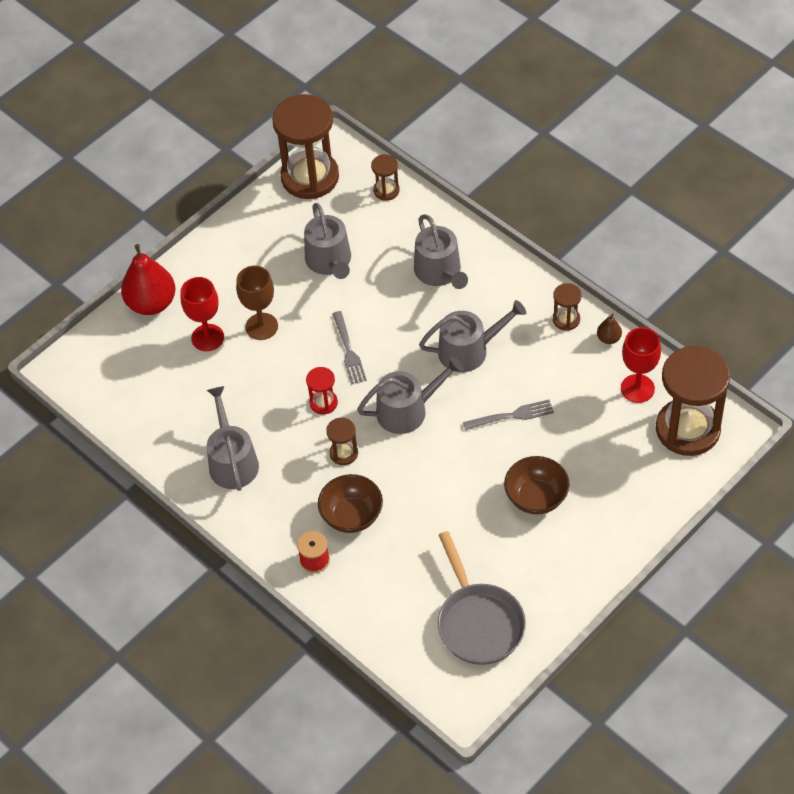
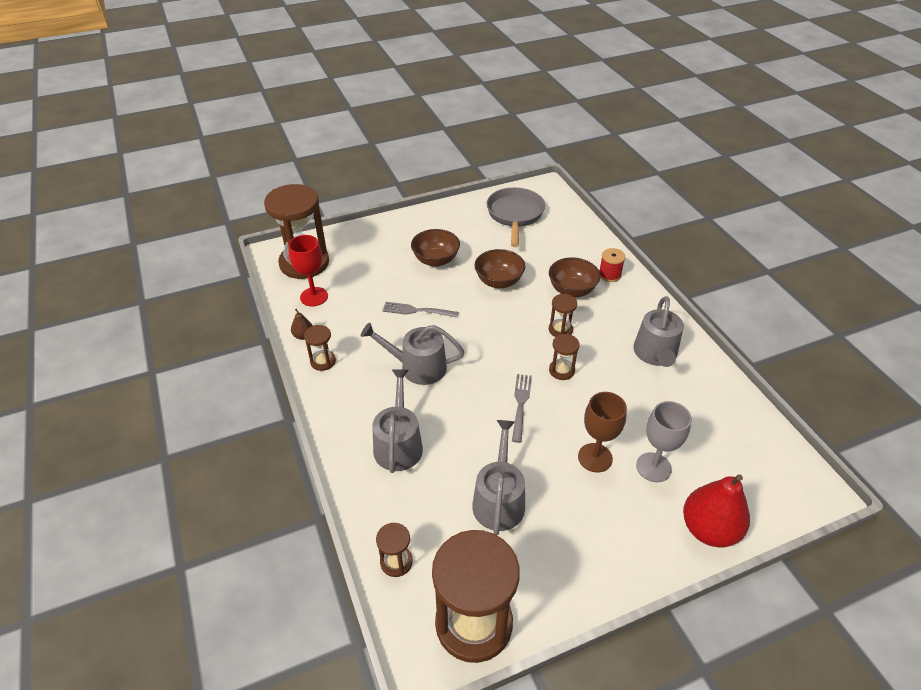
camera: 160 degrees left, 10 degrees down
(207, 337) = (653, 467): red goblet -> grey goblet
(323, 403) = (561, 370): red hourglass -> brown hourglass
(408, 410) = (494, 341): grey watering can -> none
(443, 494) = (499, 281): none -> brown bowl

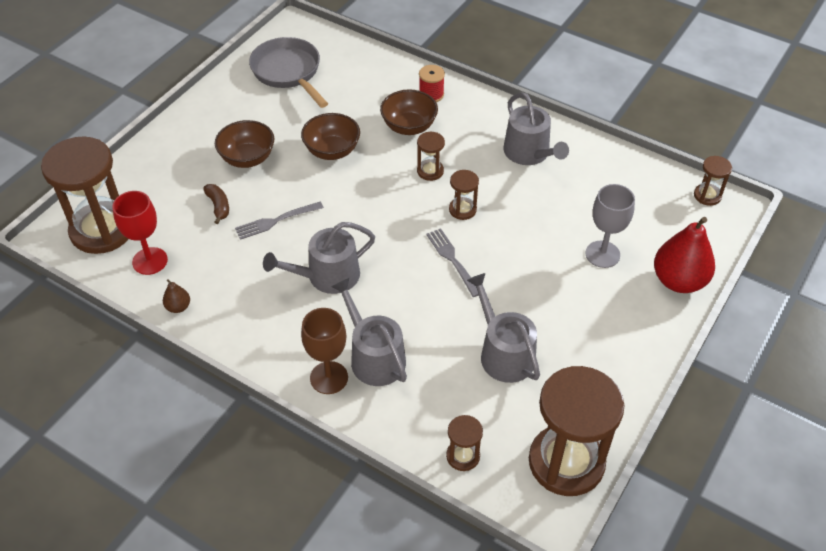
camera: 35 degrees left, 5 degrees up
(323, 361) = (225, 321): brown hourglass -> brown hourglass (707, 195)
(388, 282) = (218, 206): none -> brown banana
(595, 457) = (551, 272): brown goblet -> brown goblet (329, 378)

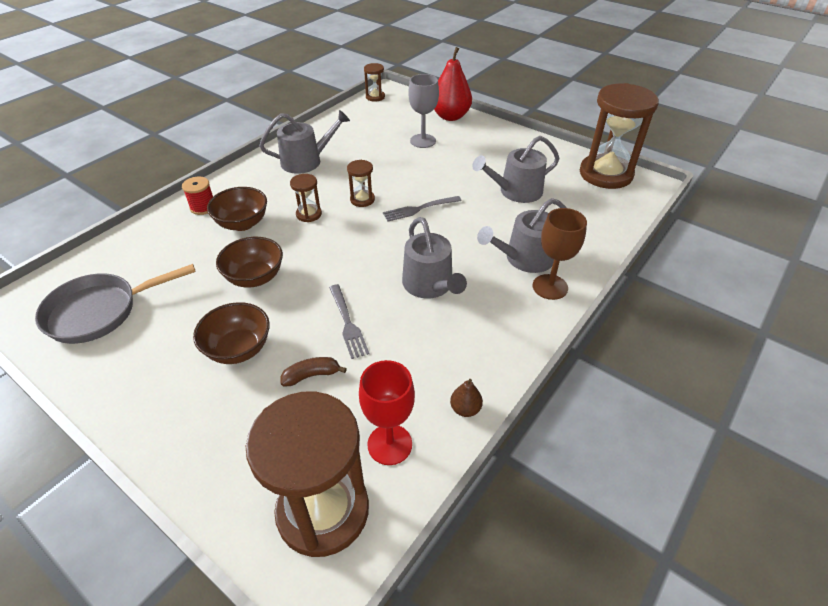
camera: 85 degrees left, 5 degrees down
(463, 456) = (612, 217): brown hourglass -> none

